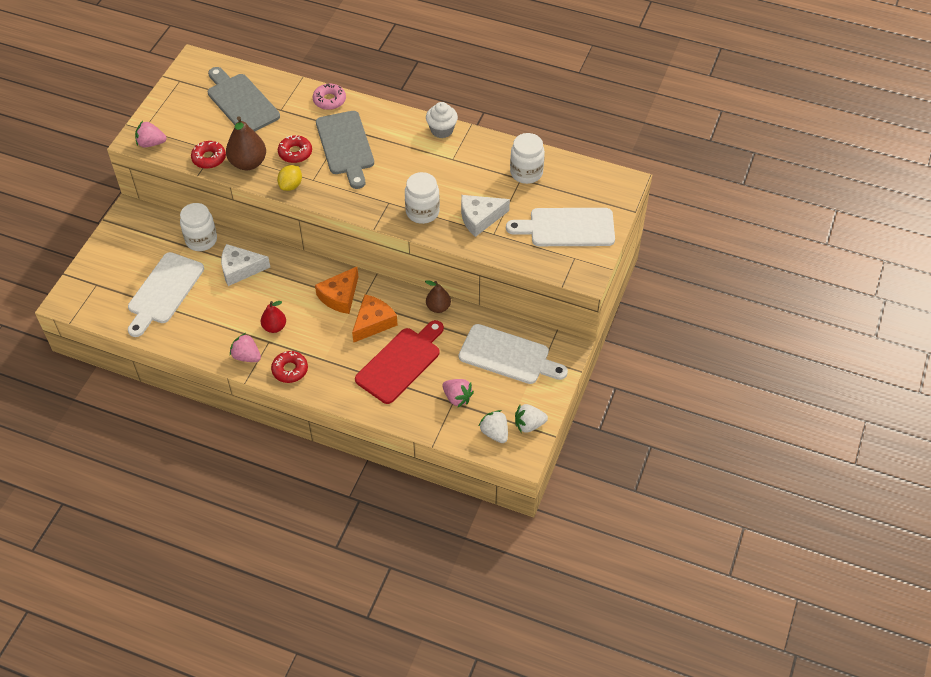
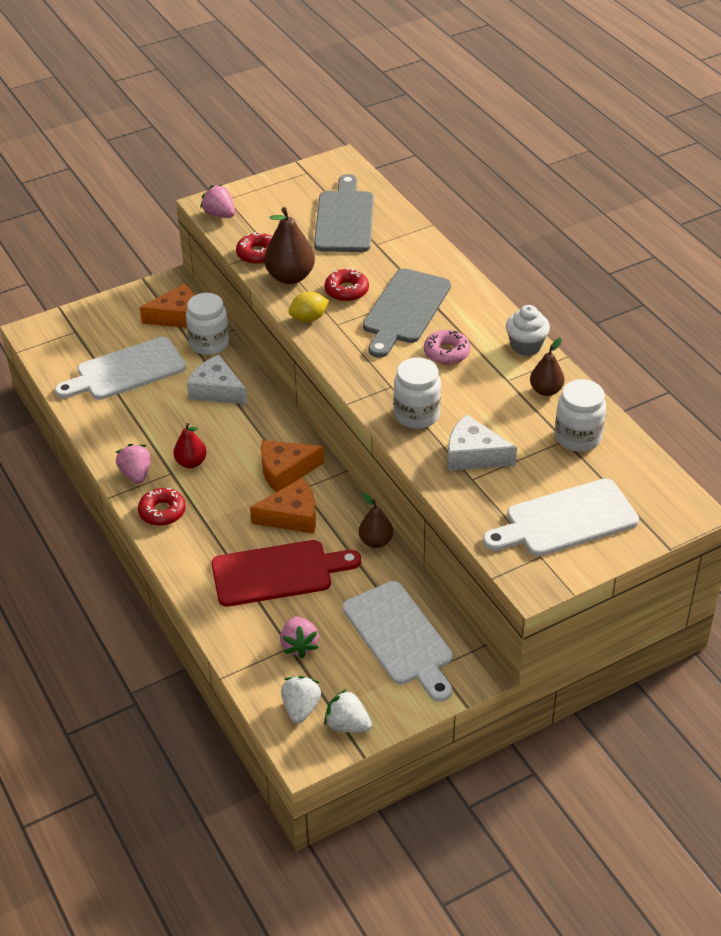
camera: 40 degrees right, 10 degrees down
(158, 233) = (177, 316): none -> orange cheese
(329, 100) = (435, 259): pink donut -> pink donut (446, 352)
(481, 153) = (546, 390): none -> brown pear
(567, 227) = (565, 520): white cutting board -> white cutting board turned 60 degrees counterclockwise

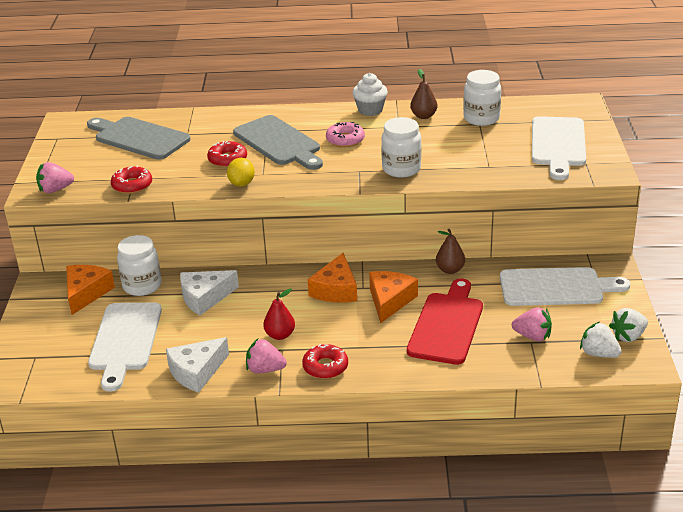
camera: 60 degrees left, 10 degrees down
(290, 277) = (180, 178): brown pear -> none
(473, 455) = (464, 159): white cheese -> white cheese (196, 372)

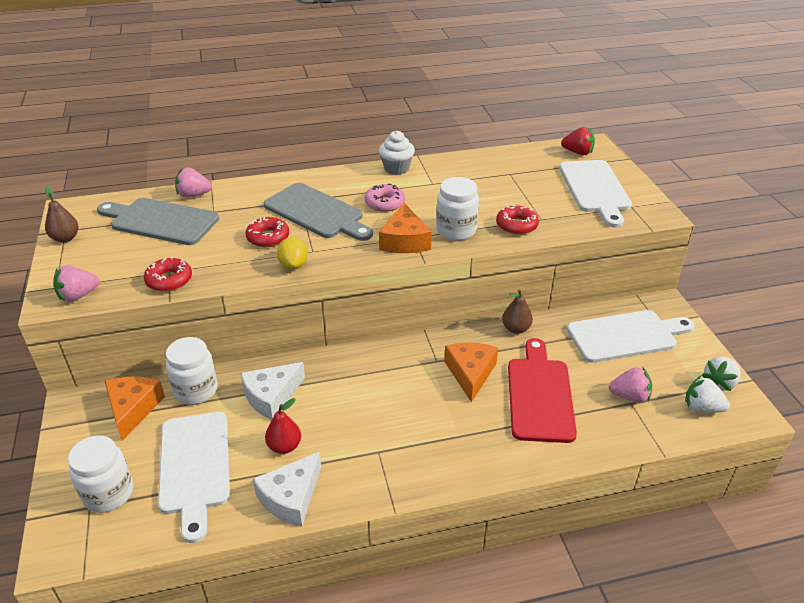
camera: 15 degrees left, 5 degrees up
(265, 369) = (368, 482): pink strawberry -> pink strawberry (193, 195)
(280, 335) = (370, 433): red pear -> red pear (284, 446)
(325, 367) = (433, 467): red donut -> red donut (516, 225)
(336, 290) = (410, 367): orange cheese -> orange cheese (404, 240)
(423, 116) = (452, 170): brown pear -> brown pear (65, 238)
(481, 118) = (509, 168): white jar -> white jar (108, 493)
(560, 109) = (578, 152): none -> red strawberry

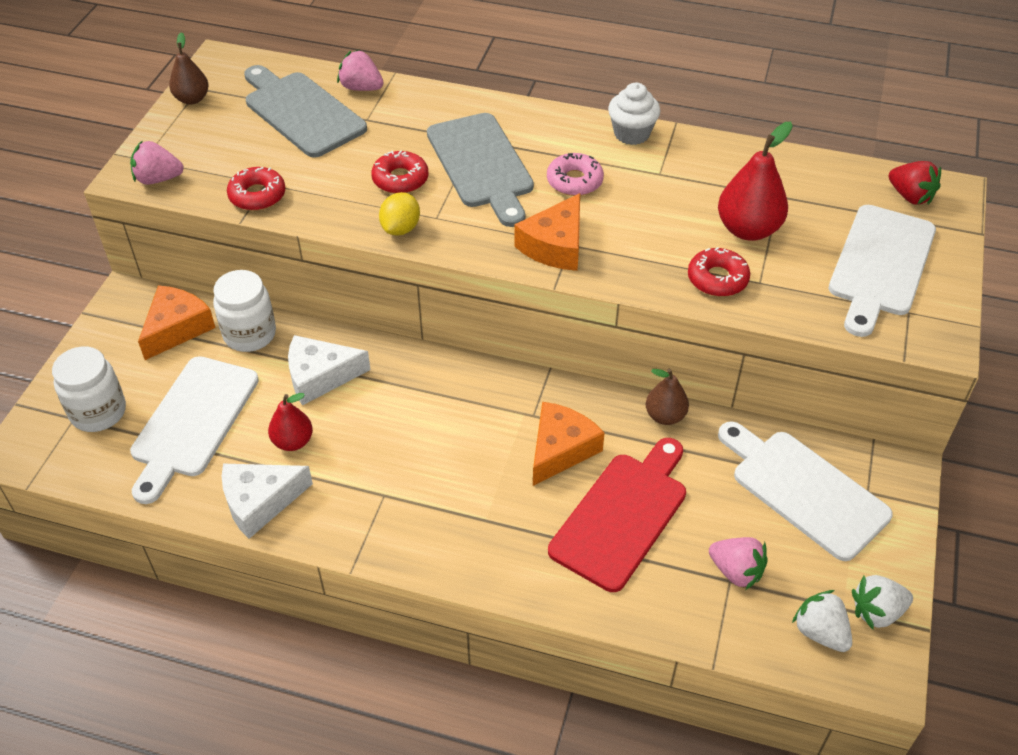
camera: 30 degrees right, 10 degrees up
(456, 230) = (631, 256): white jar -> none
(509, 195) = (748, 229): none -> red pear
(626, 336) = (804, 490): white cutting board -> white cutting board turned 150 degrees counterclockwise

